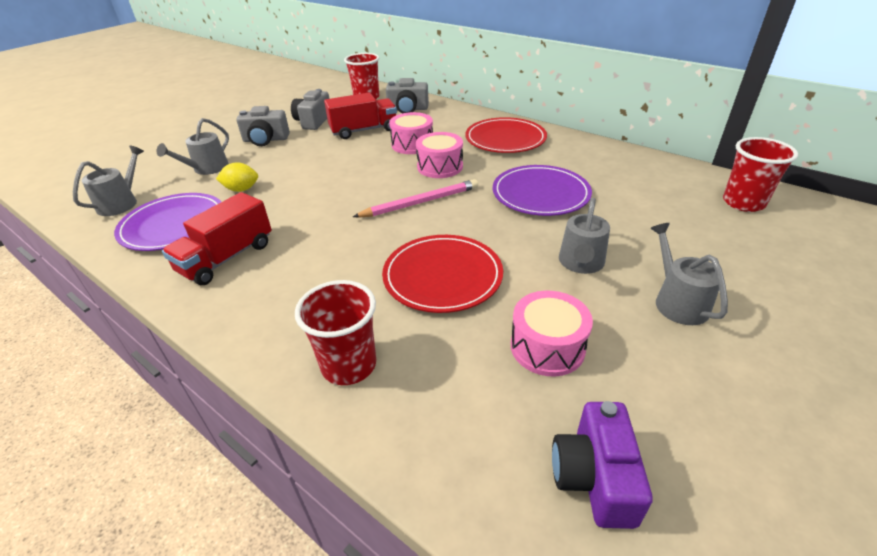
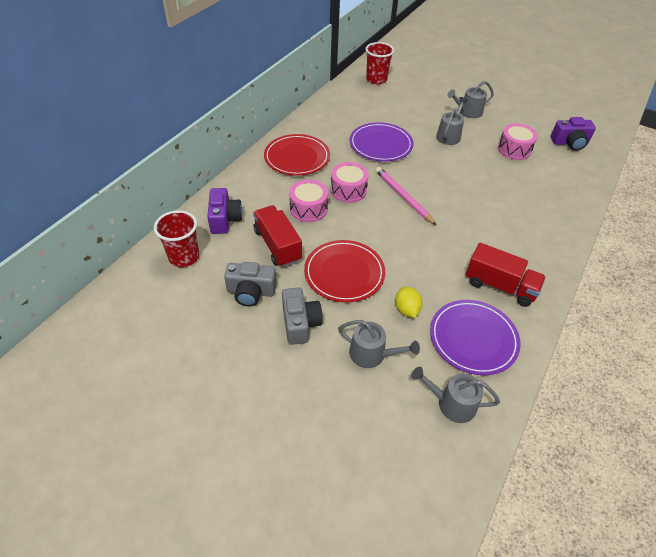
camera: 100 degrees left, 10 degrees up
(349, 365) = (557, 209): red cup -> none
(408, 109) = (224, 219): grey camera -> purple camera
(442, 276) = (479, 182): red plate -> red plate (344, 273)
(581, 263) = (449, 135): grey watering can -> grey watering can turned 75 degrees counterclockwise

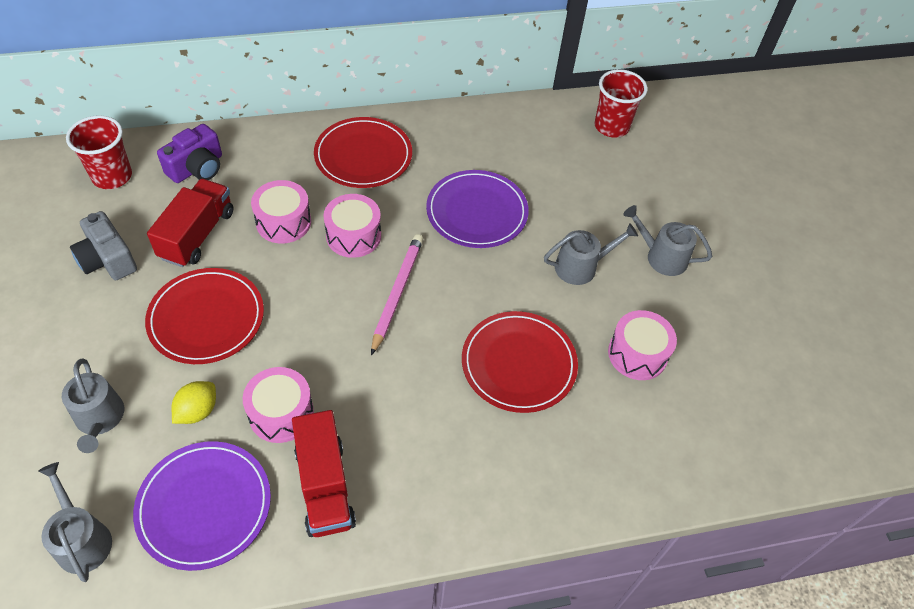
camera: 45 degrees right, 5 degrees up
(300, 323) = (96, 328): grey camera -> none
(439, 278) = (281, 413): none -> pink drum
(486, 184) = (518, 364): none -> red plate
(570, 143) = (739, 413): purple camera -> none

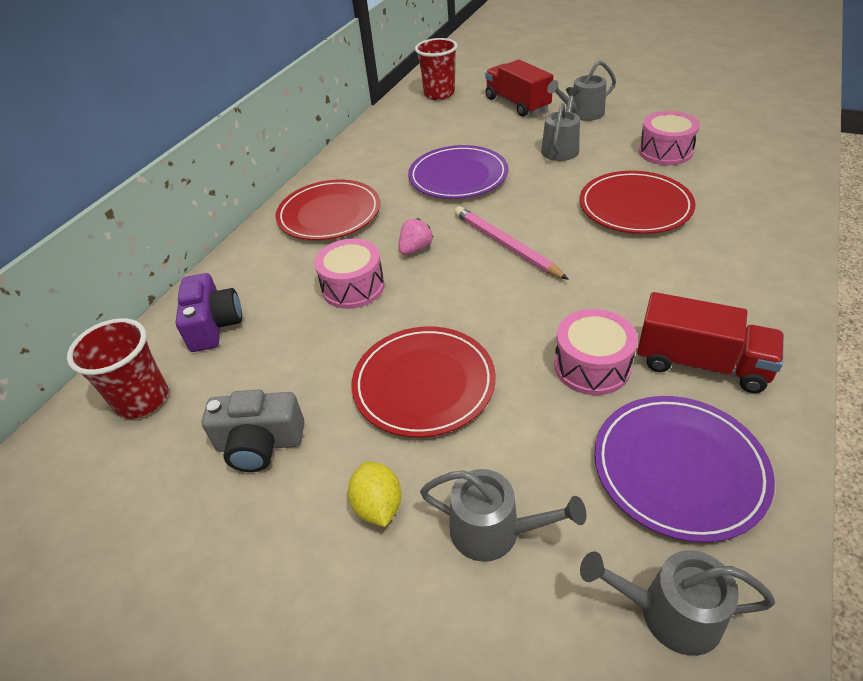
camera: 45 degrees left, 10 degrees down
(197, 235) = (304, 354): red truck -> red truck (517, 104)
(197, 411) = (544, 432): yellow lemon -> yellow lemon (378, 506)
(353, 236) = (415, 249): pink drum -> pink strawberry

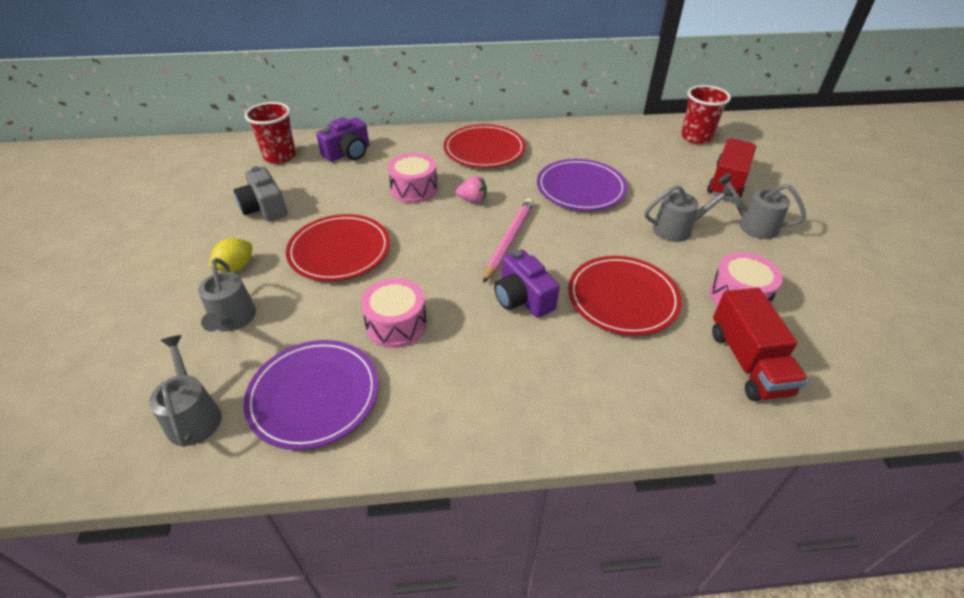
camera: 55 degrees right, 0 degrees up
(601, 263) = (523, 298): none -> purple camera
(701, 363) = (432, 386): red truck -> red truck (748, 362)

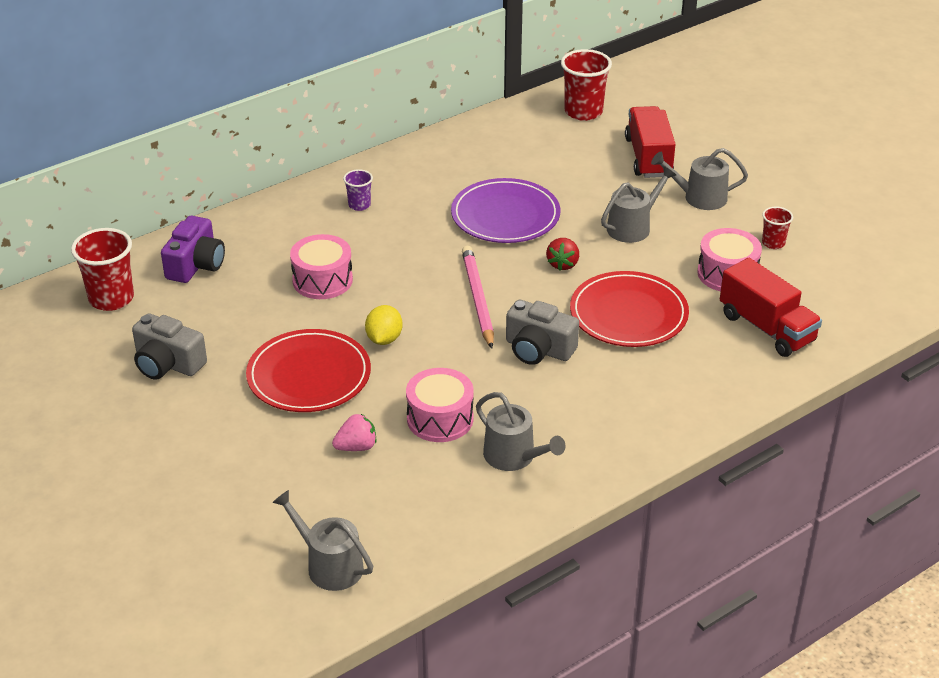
camera: 30 degrees left, 5 degrees down
(232, 319) = (269, 480): grey watering can -> grey watering can (514, 457)
(236, 267) = (212, 434): yellow lemon -> yellow lemon (384, 339)
(314, 395) = (423, 504): purple plate -> none
(473, 200) = (401, 269): pink strawberry -> pink strawberry (356, 447)
(484, 150) = (359, 205): red plate -> purple cup
(523, 298) = (538, 349): purple camera -> grey camera
(597, 238) = (563, 264): none -> red strawberry
(801, 285) = (773, 243): none -> red cup

